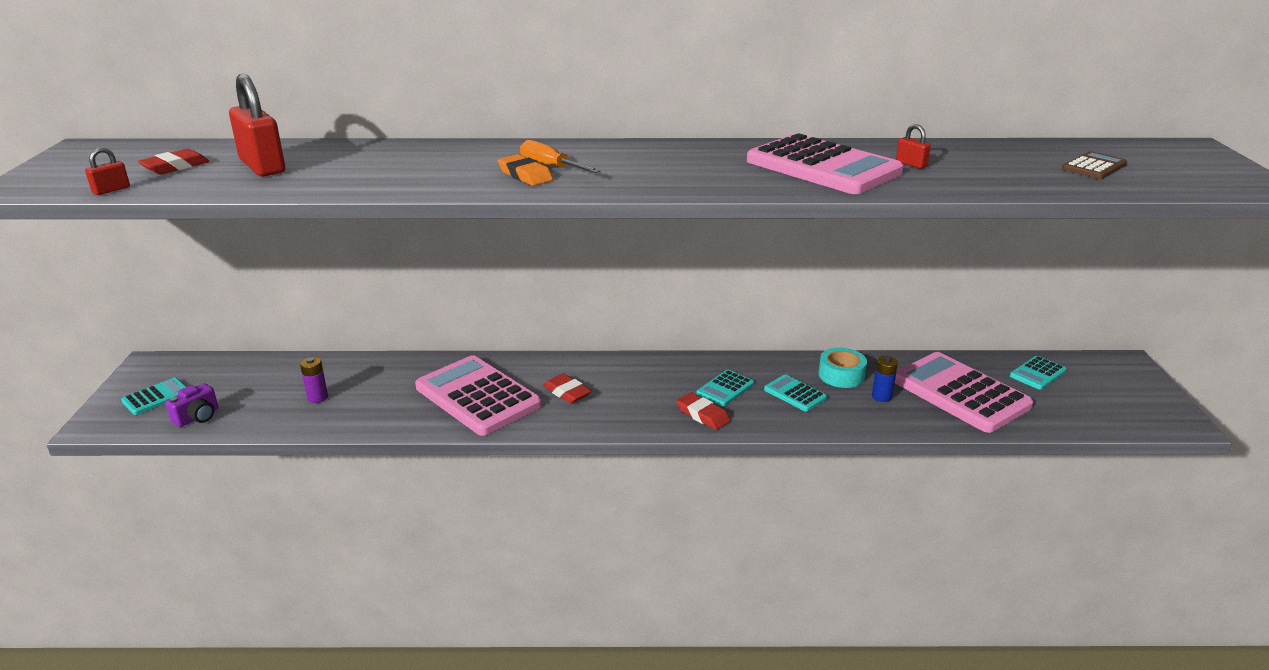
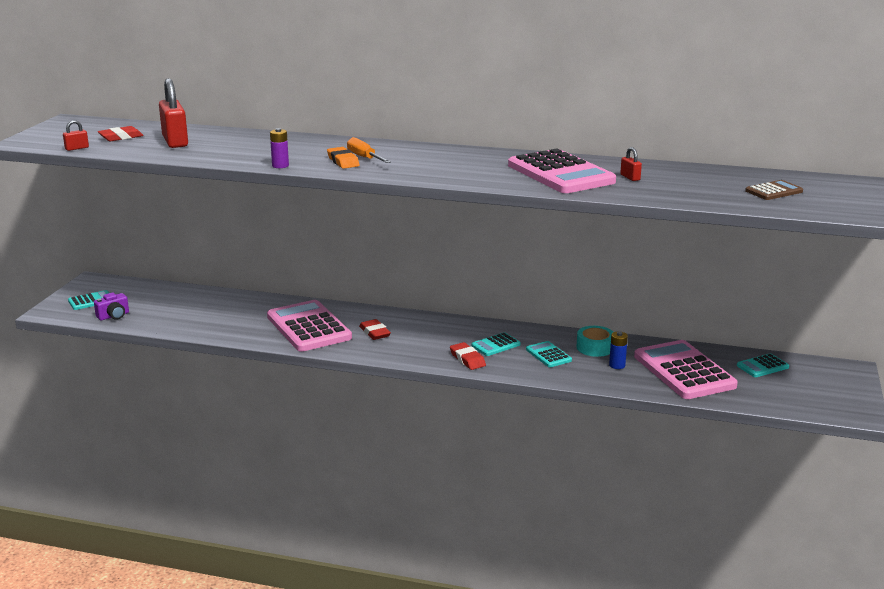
camera: 15 degrees right, 5 degrees down
(317, 398) = (197, 314): purple battery -> purple battery (280, 166)

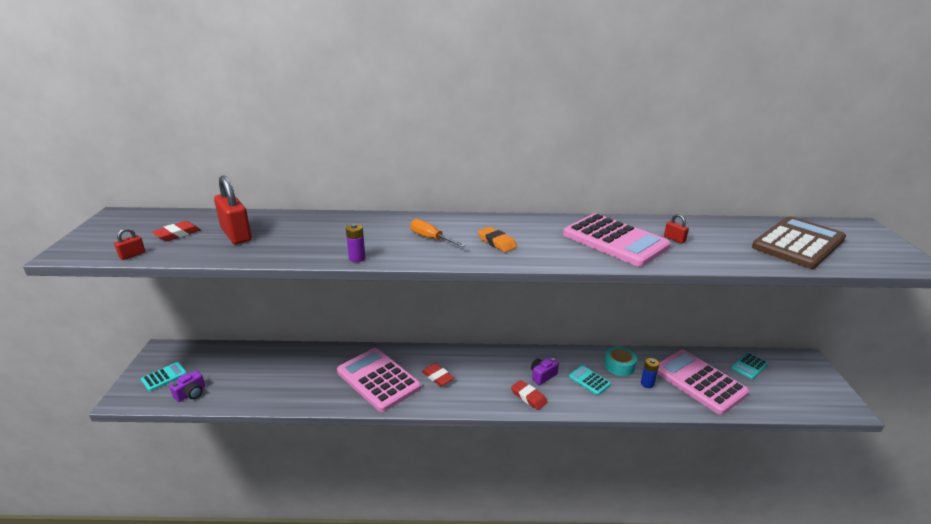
camera: 15 degrees left, 5 degrees up
(343, 161) = (414, 245): orange eraser -> orange eraser (497, 242)
(495, 345) = (542, 376): turquoise calculator -> purple camera
(774, 191) = (798, 243): brown calculator -> brown calculator, size x2.15

